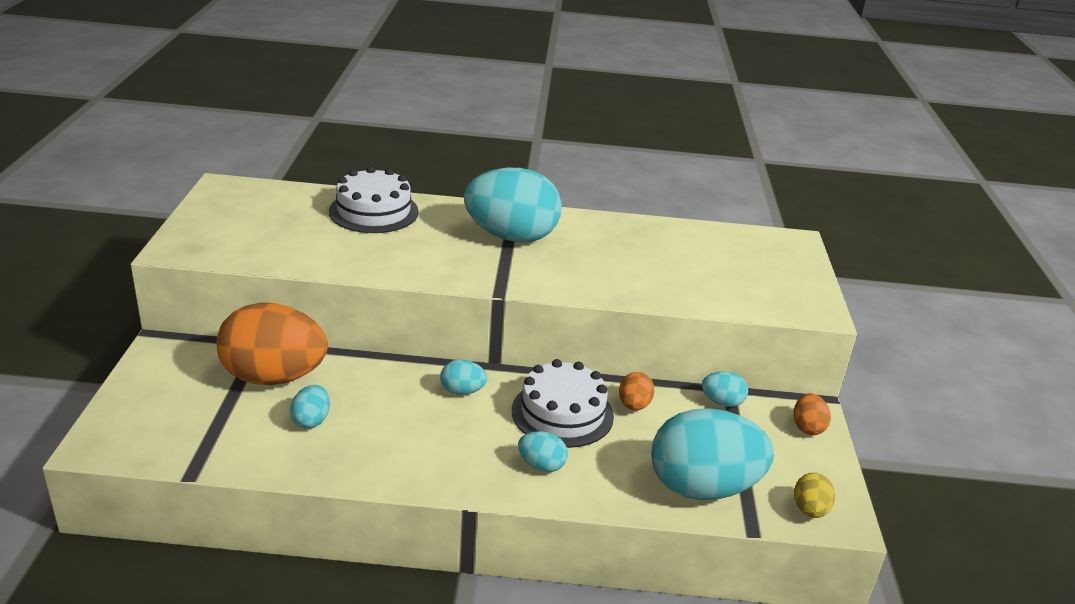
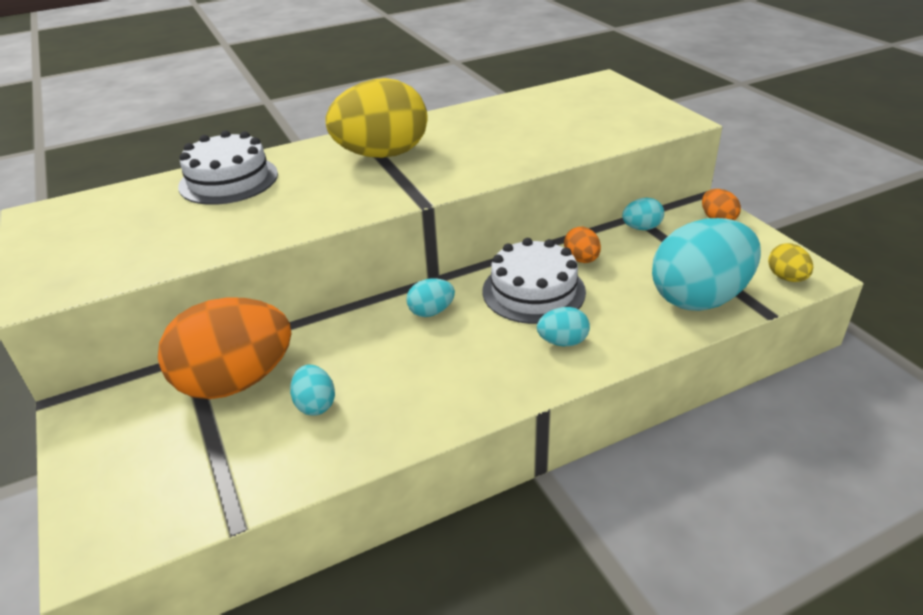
camera: 25 degrees left, 5 degrees up
(511, 237) = (382, 155): turquoise egg -> yellow egg

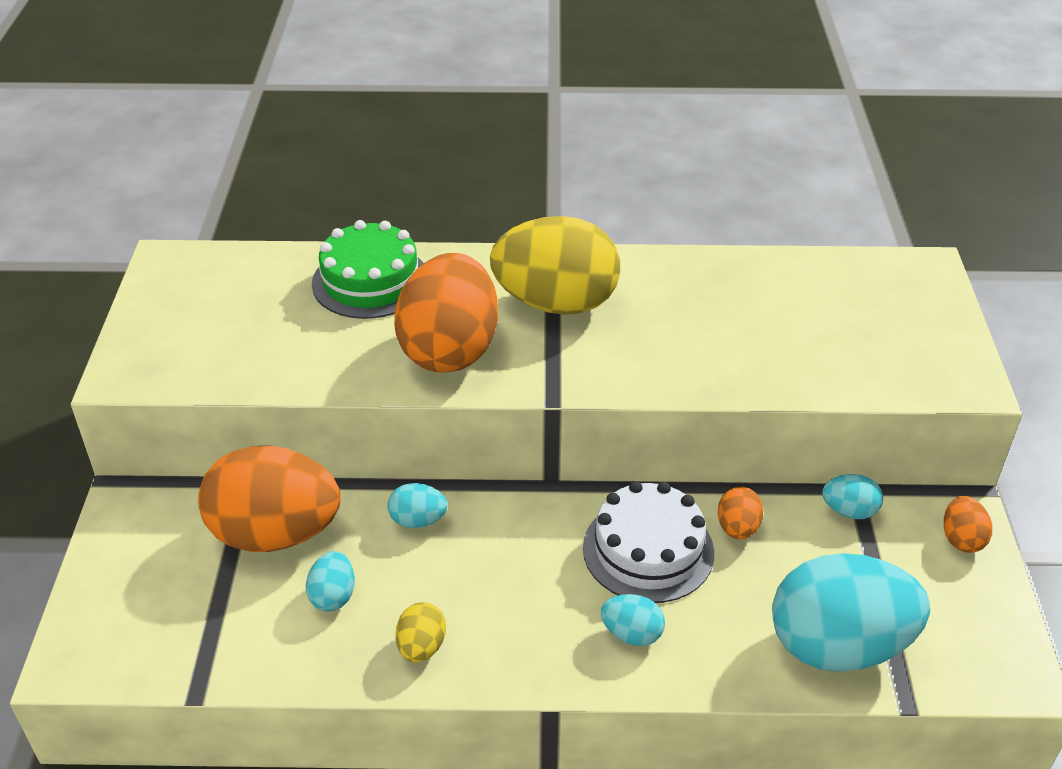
camera: 25 degrees right, 5 degrees up
(228, 180) = (370, 281): white cake -> green cake
(323, 199) = (450, 350): none -> orange egg
(431, 312) = (517, 529): turquoise egg -> turquoise egg (418, 520)
(786, 278) = (976, 666): yellow egg -> yellow egg (421, 647)

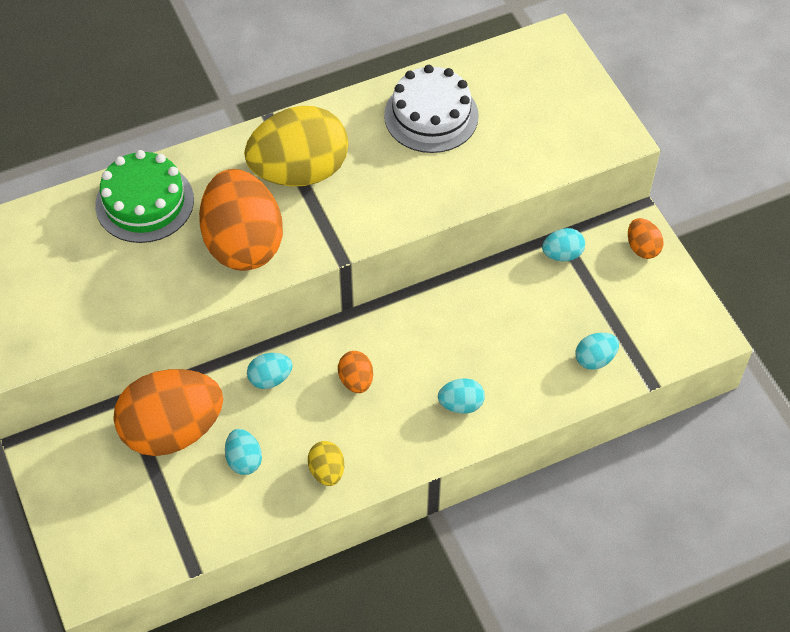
camera: 25 degrees left, 15 degrees up
(648, 550) = (442, 338): white cake -> white cake (431, 115)
(737, 528) = (494, 297): orange egg -> orange egg (356, 380)
(838, 646) = (595, 359): turquoise egg -> turquoise egg, size x0.44

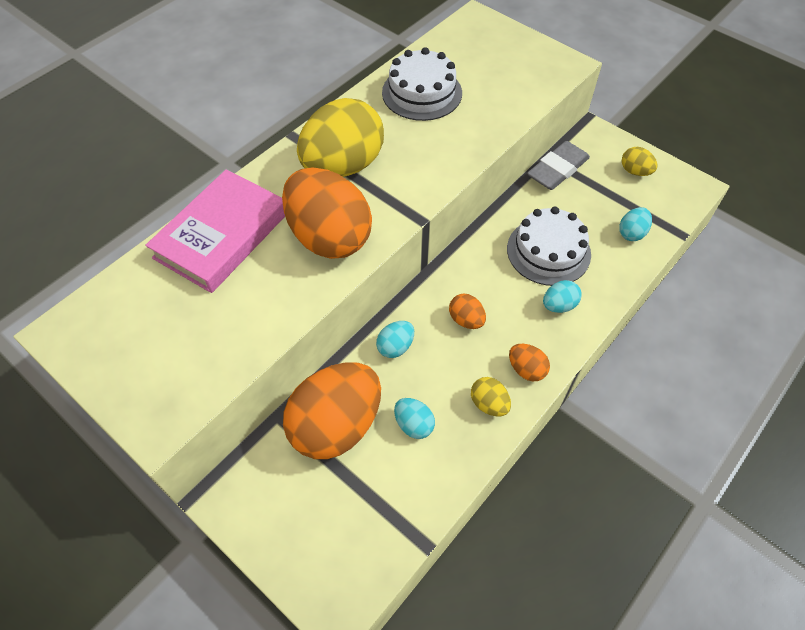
camera: 25 degrees left, 0 degrees up
(144, 202) = (221, 235): green cake -> pink book
(489, 343) = (548, 251): none -> white cake
(562, 254) = (557, 169): turquoise egg -> grey eraser
(642, 248) = (609, 146): orange egg -> orange egg (526, 369)
(651, 290) = (635, 171): none -> yellow egg

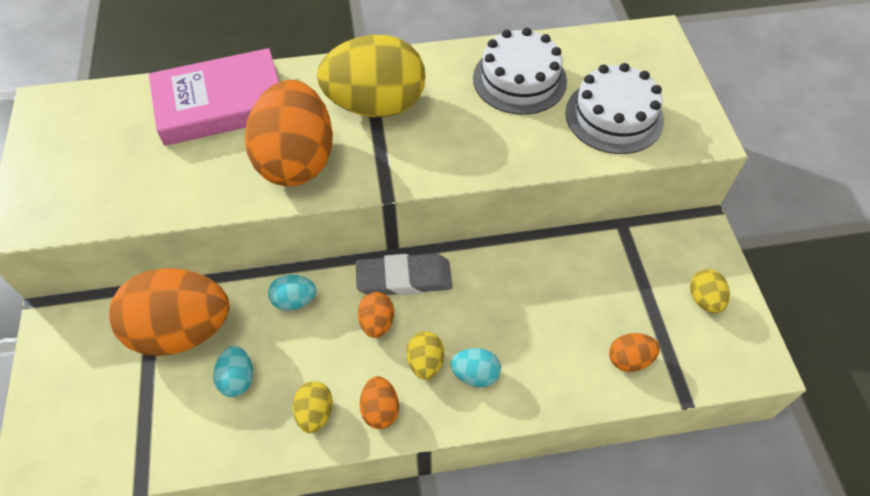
camera: 40 degrees right, 0 degrees up
(522, 321) = (425, 362): none -> yellow egg
(548, 251) = (522, 315): white cake -> white cake (614, 116)
(557, 169) = (619, 242): grey eraser -> grey eraser (404, 279)
(631, 233) = (629, 359): turquoise egg -> orange egg

